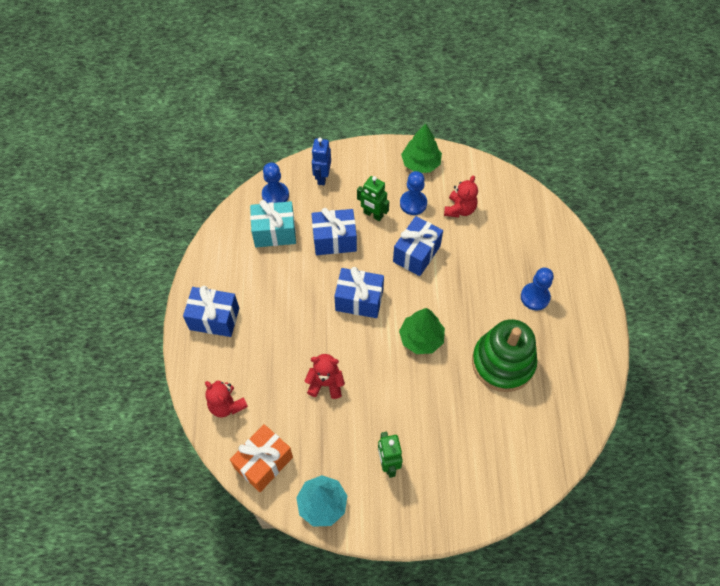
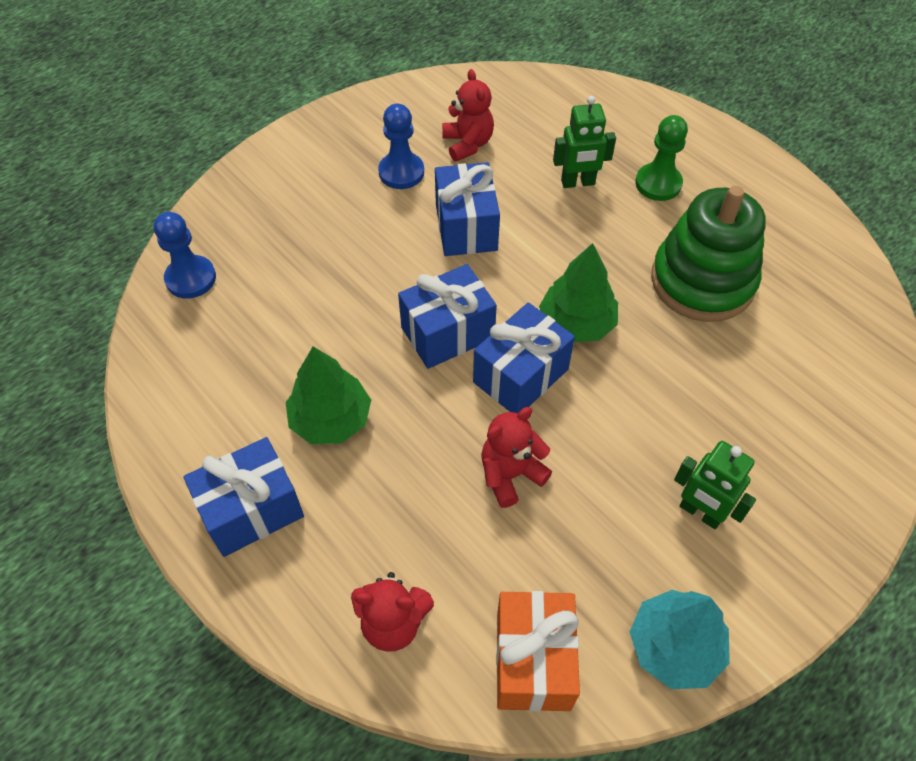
camera: 40 degrees left, 5 degrees down
(274, 232) = (236, 327): turquoise gift -> none
(322, 177) = (242, 215): blue robot -> none
(334, 240) = (337, 281): blue gift -> blue gift (521, 376)
(373, 214) = (360, 217): green robot -> green robot (578, 183)
(420, 163) = (364, 122): green tree -> green tree (331, 419)
(535, 297) = (658, 184): blue pawn -> green pawn

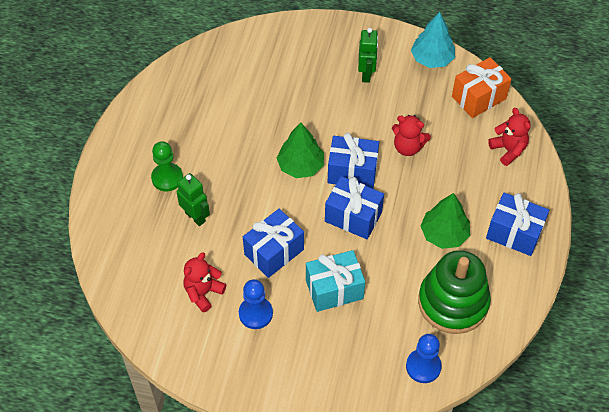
camera: 125 degrees left, 0 degrees up
(364, 255) = (334, 289): none -> turquoise gift
(702, 281) = (229, 127): green stacking toy -> green stacking toy (453, 302)

